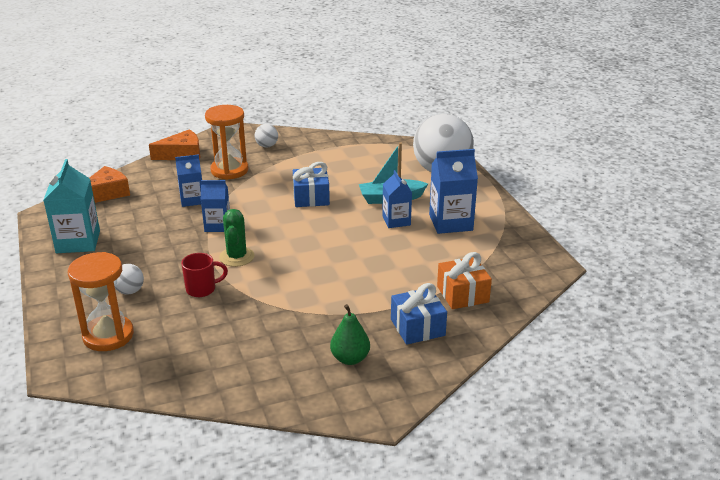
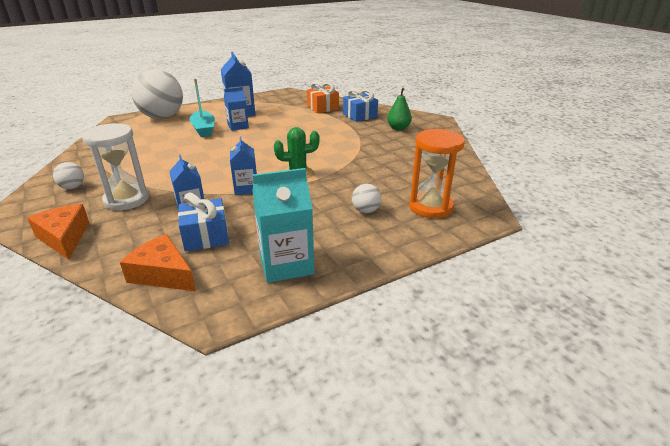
camera: 100 degrees left, 0 degrees up
(202, 289) = (349, 180): red mug -> none
(229, 170) = (126, 199): orange hourglass -> white hourglass
(311, 197) = (197, 156): blue gift -> blue gift (206, 236)

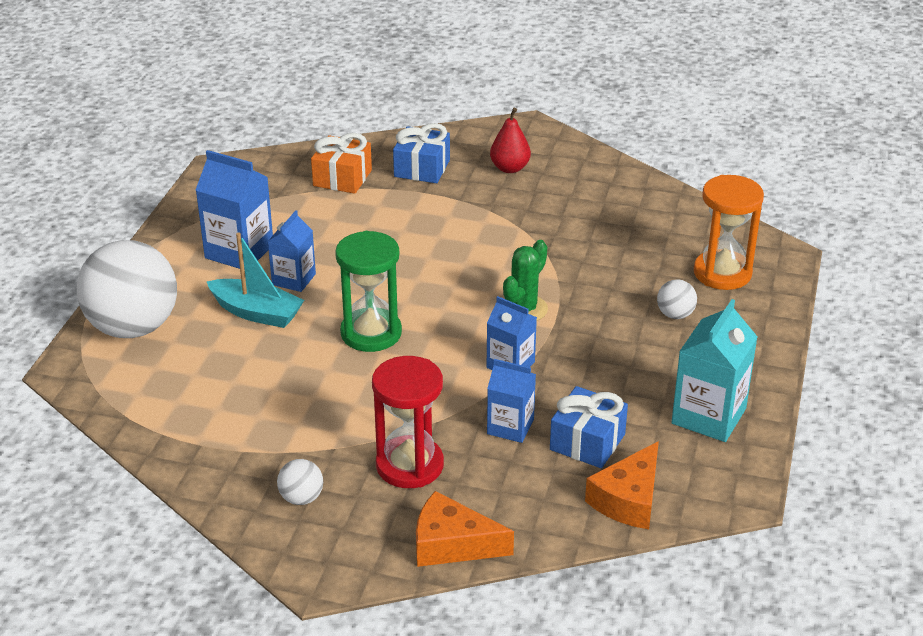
camera: 45 degrees left, 5 degrees up
(126, 199) = (409, 465): white hourglass -> red hourglass
(163, 274) = (628, 499): orange cheese -> orange cheese turned 45 degrees counterclockwise
(223, 152) = (371, 333): none -> green hourglass
(398, 128) = (510, 168): green pear -> red pear

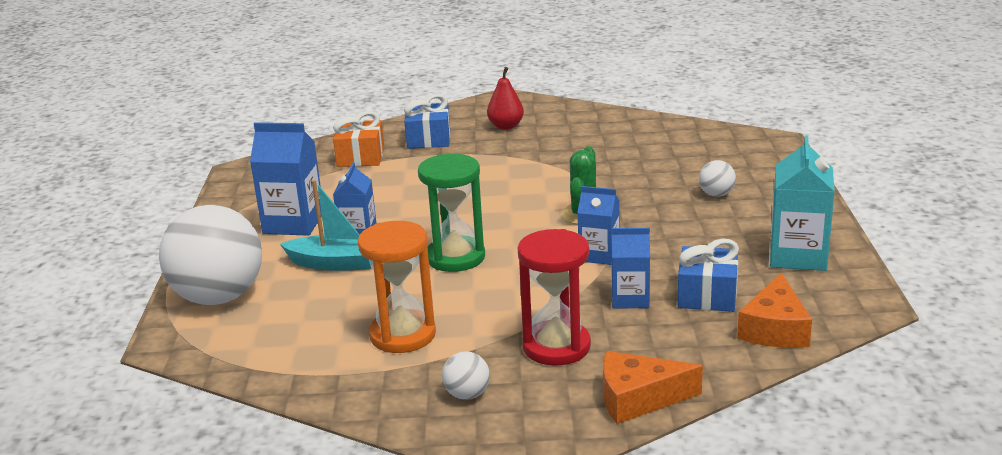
camera: 15 degrees left, 10 degrees down
(722, 273) = (734, 161): orange hourglass -> orange hourglass (402, 335)

